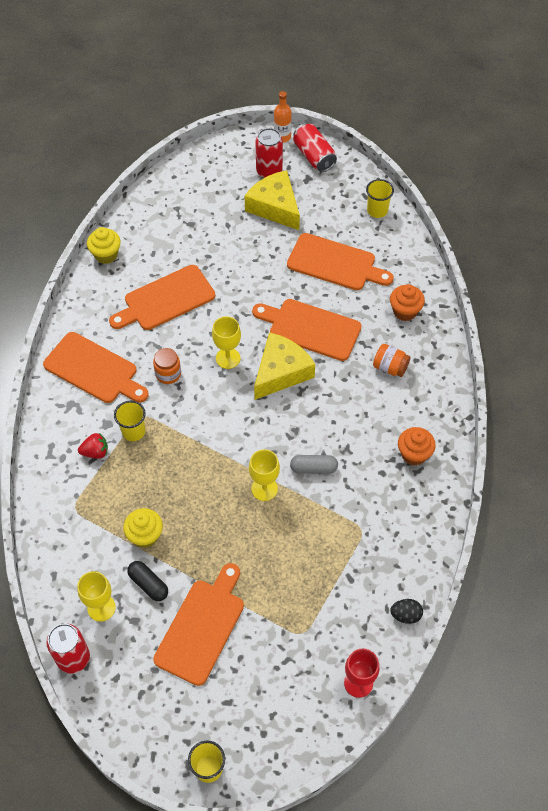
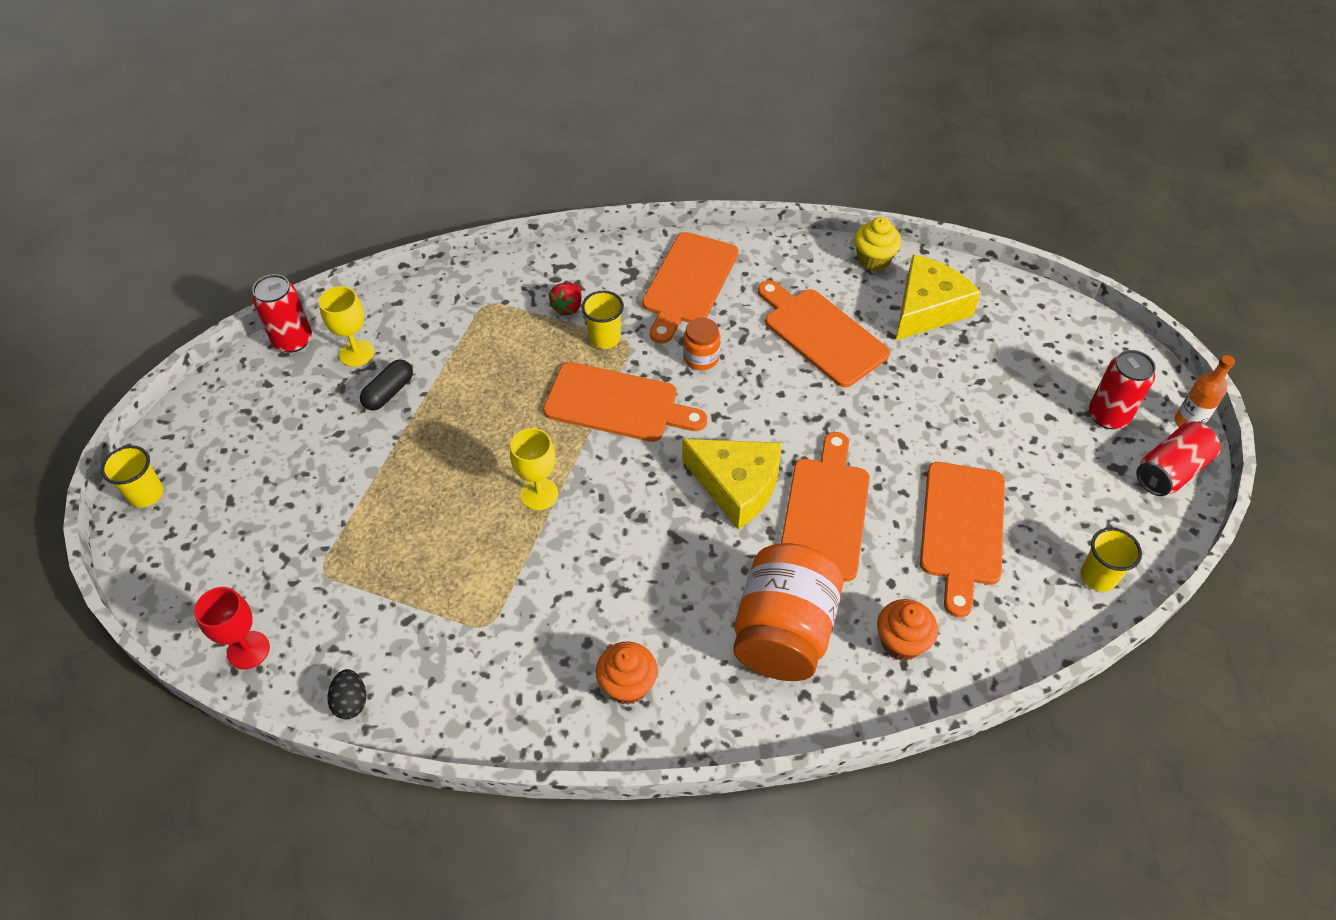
camera: 80 degrees right, 5 degrees down
(95, 452) = (568, 307): red strawberry -> red strawberry turned 45 degrees clockwise
(145, 535) = (456, 377): yellow cupcake -> none
(202, 627) = (331, 457): orange cutting board -> orange cutting board (617, 404)
(228, 358) = (743, 419): yellow goblet -> none
(275, 207) = (1040, 433): yellow cheese -> yellow cheese (927, 308)
(313, 468) = (581, 549): grey capsule -> none
(390, 367) = (783, 632): orange jar -> orange jar, size x2.12

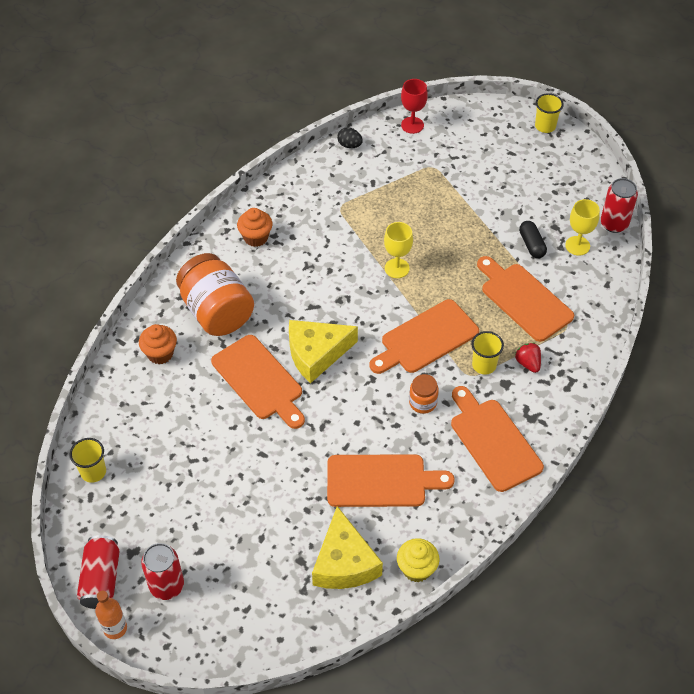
camera: 130 degrees right, 0 degrees up
(961, 529) = (185, 434): orange cutting board -> orange cutting board (524, 299)

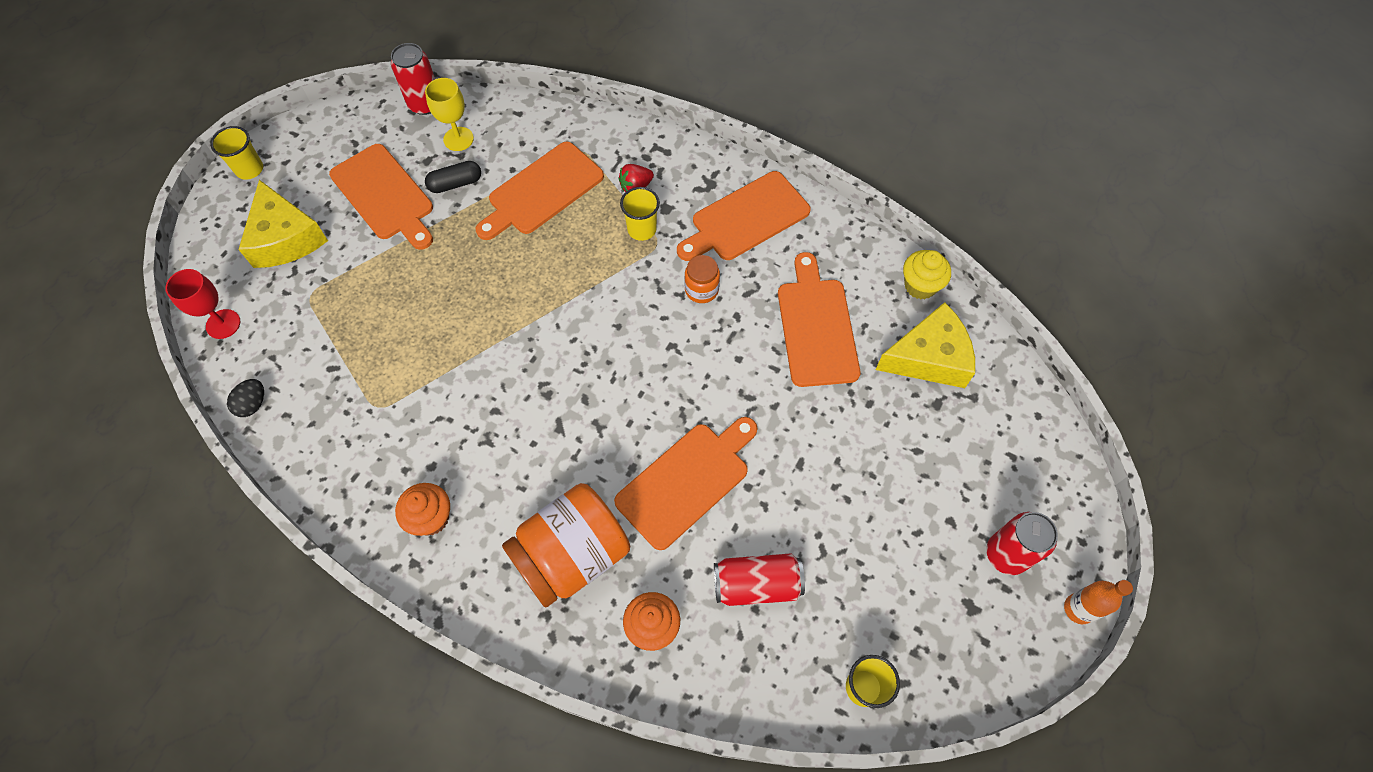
camera: 95 degrees left, 10 degrees up
(101, 579) = (1018, 641): red can -> red can (757, 584)
(316, 354) = (638, 414): yellow cheese -> yellow cheese (286, 238)
(397, 268) = (492, 329): yellow goblet -> none
(426, 338) = (606, 290): orange cutting board -> orange cutting board (384, 195)

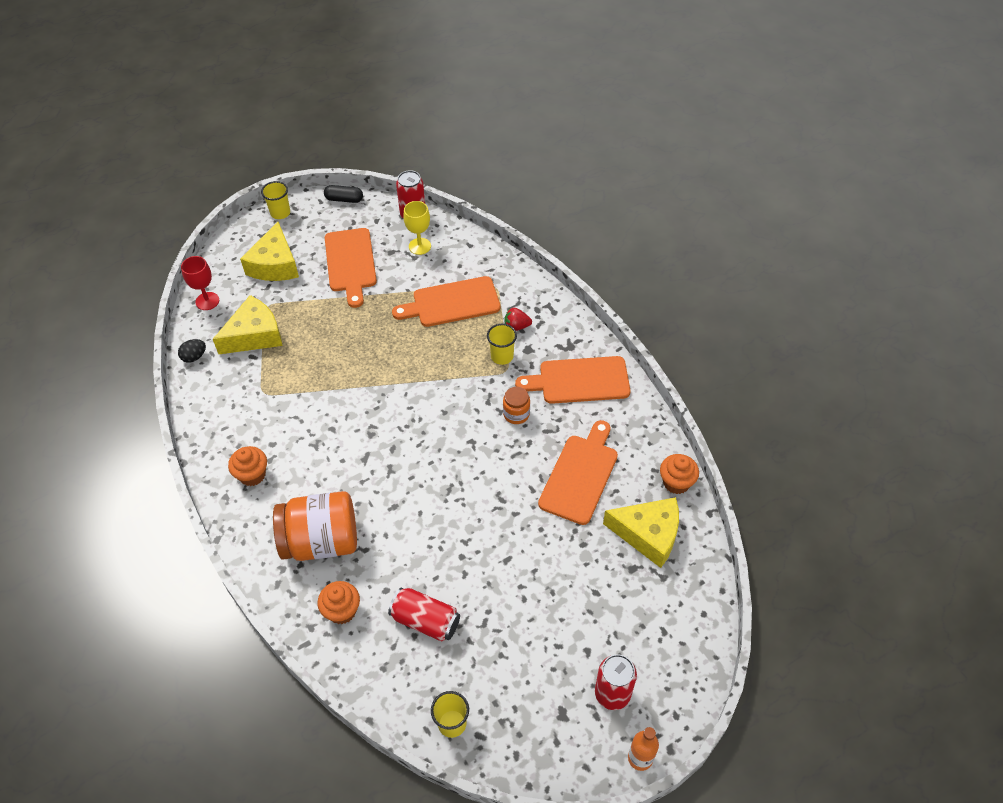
camera: 30 degrees right, 10 degrees down
(317, 339) = (254, 335): none -> yellow cheese
(455, 183) = (399, 274): black capsule -> black capsule (344, 199)
(687, 481) = (423, 532): orange cutting board -> none
(920, 286) = (676, 483): yellow cupcake -> orange cupcake

